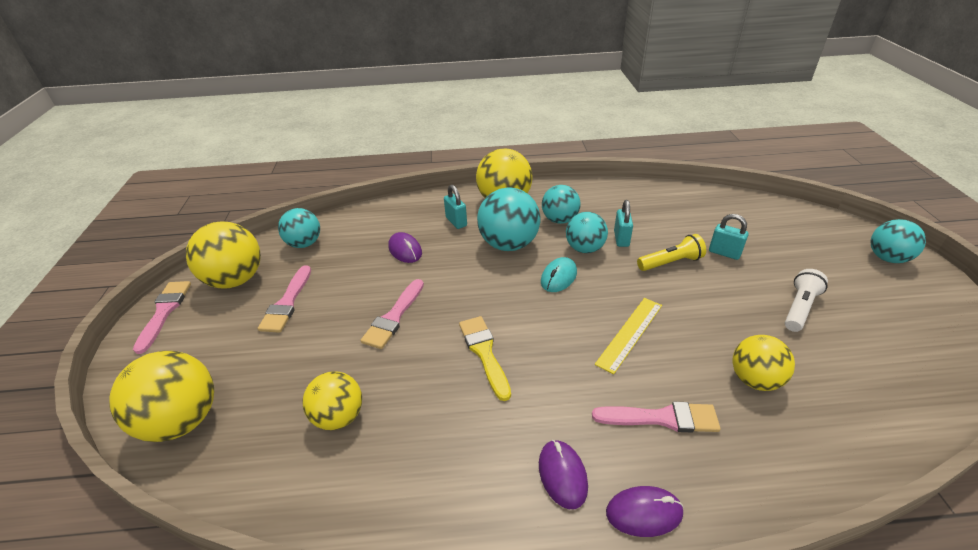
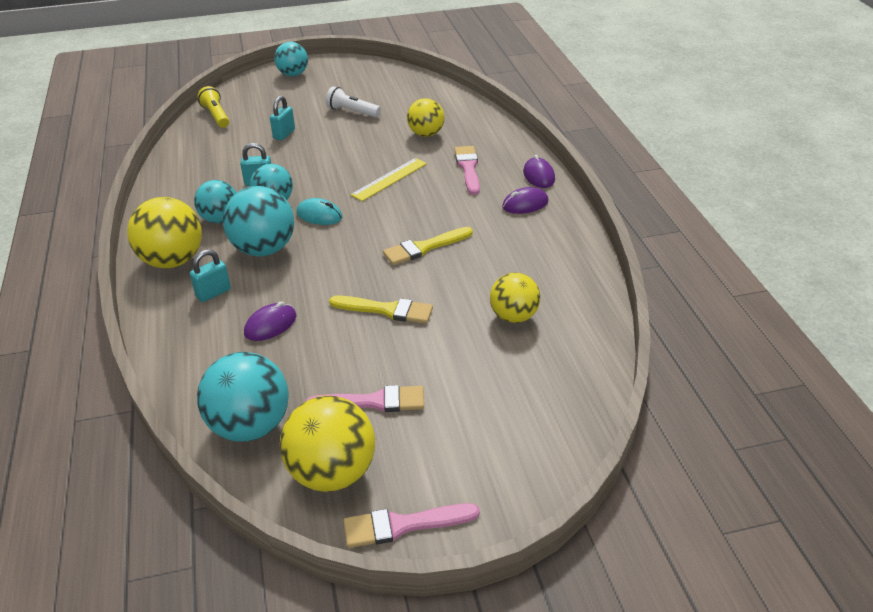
camera: 100 degrees left, 0 degrees up
(182, 421) = (551, 421): yellow ball -> none
(304, 244) = (250, 426): turquoise ball -> turquoise ball, size x1.53
(394, 317) = (387, 310): pink brush -> yellow brush
(629, 333) = (389, 179): yellow ruler -> yellow ruler turned 75 degrees counterclockwise
(671, 262) = (297, 158): yellow flashlight -> yellow flashlight (216, 116)

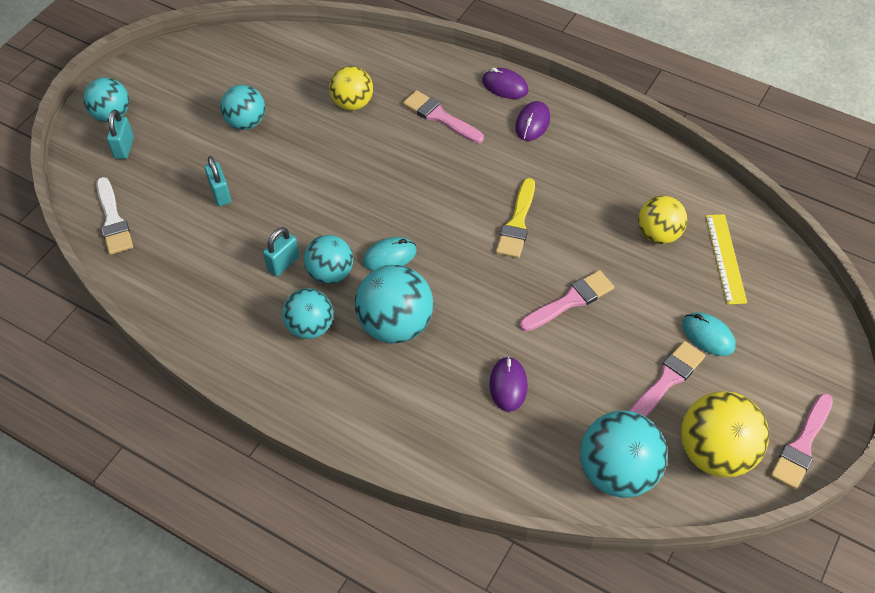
camera: 45 degrees left, 15 degrees up
(172, 261) = (336, 399): yellow ball -> none
(213, 293) = (420, 397): turquoise padlock -> turquoise padlock (124, 148)
(216, 116) = (113, 220): yellow flashlight -> white brush
(352, 111) = (246, 122): white flashlight -> turquoise ball
(387, 310) = (570, 301): yellow brush -> pink brush
(389, 179) = (392, 175): yellow ruler -> yellow ruler (725, 258)
(449, 399) = (708, 336): none -> turquoise mouse

